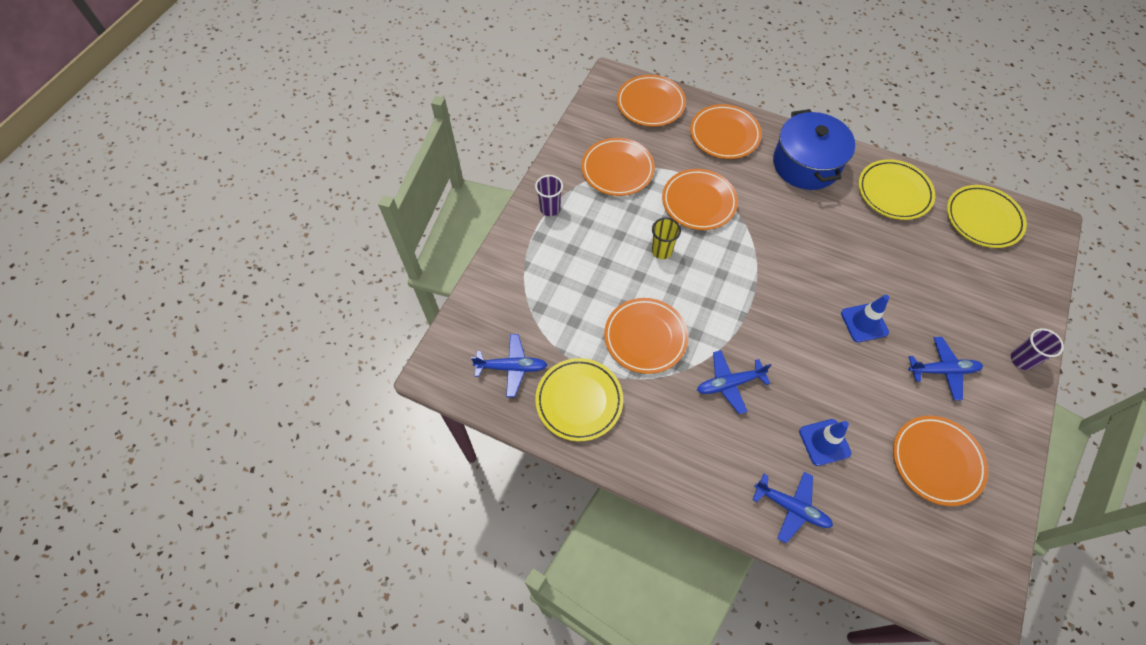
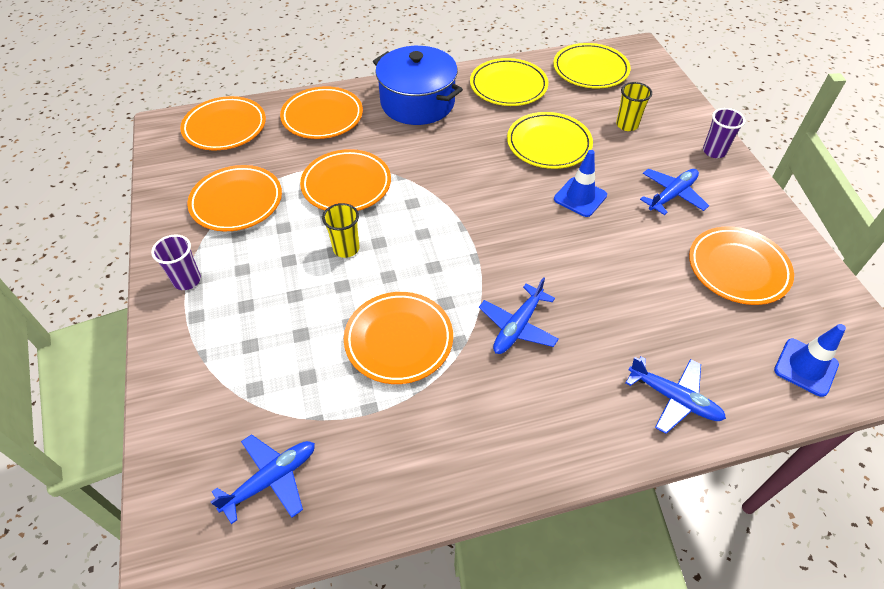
camera: 40 degrees left, 10 degrees down
(579, 401) = (382, 457): yellow plate -> yellow plate (548, 144)
(791, 507) = (674, 398): blue plane -> blue plane turned 45 degrees clockwise
(824, 442) = (644, 318): blue traffic cone -> blue traffic cone (805, 367)
(965, 288) = (627, 125): none -> yellow cup

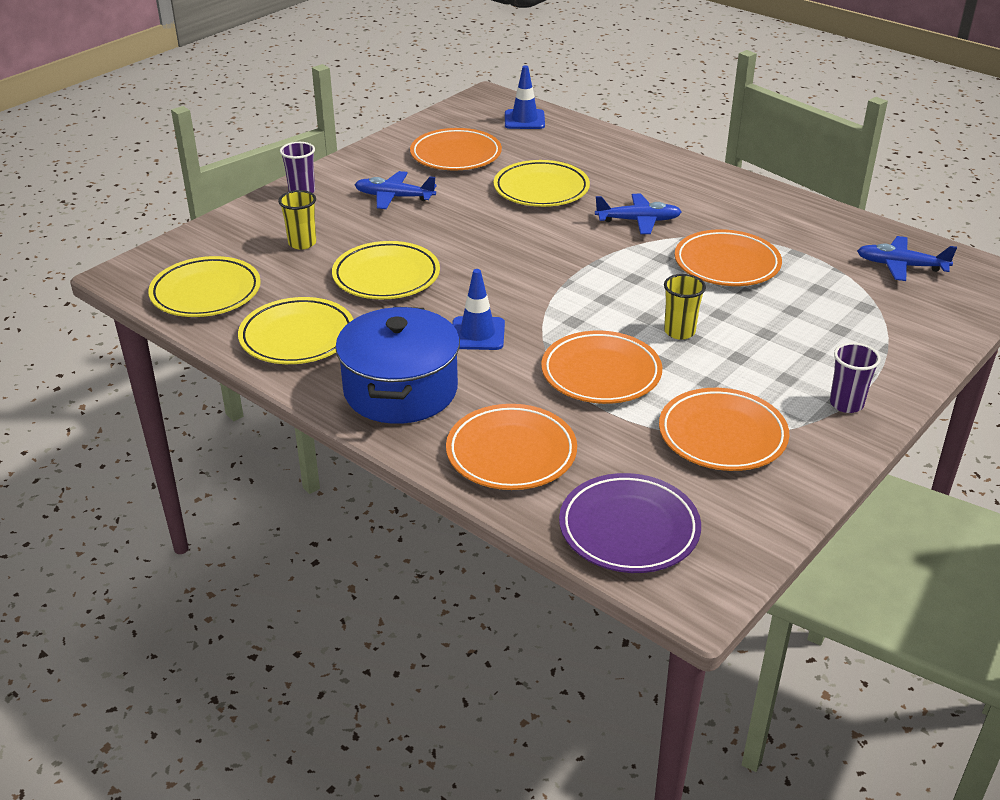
camera: 125 degrees left, 15 degrees down
(225, 127) = (629, 529): orange plate -> purple plate
(580, 197) = (450, 237): blue traffic cone -> blue traffic cone (477, 334)
(626, 292) = (541, 189): none -> yellow plate
(674, 398) = (614, 153): blue plane -> none

